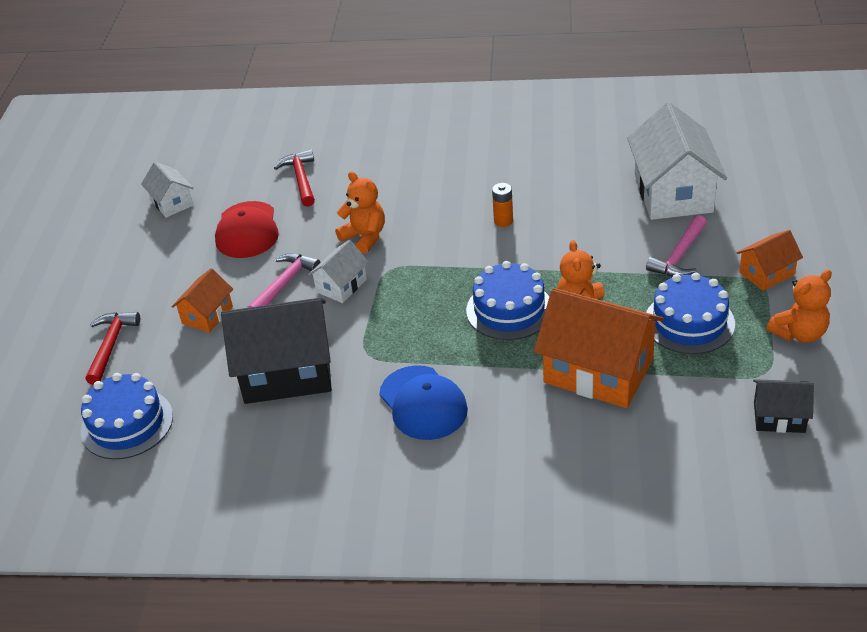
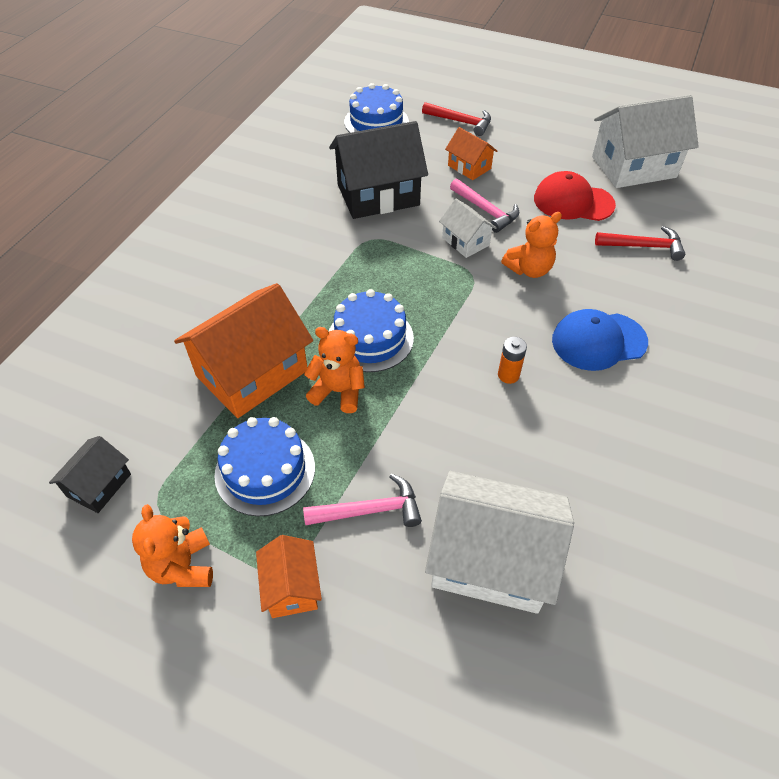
camera: 105 degrees right, 10 degrees up
(172, 203) = (633, 167): white house -> white house, size x1.97
(287, 372) = (378, 195): black house -> black house turned 60 degrees clockwise
(423, 403) = (295, 256): blue cap -> blue cap (598, 341)
(679, 256) = (370, 510): pink hammer -> pink hammer turned 120 degrees clockwise

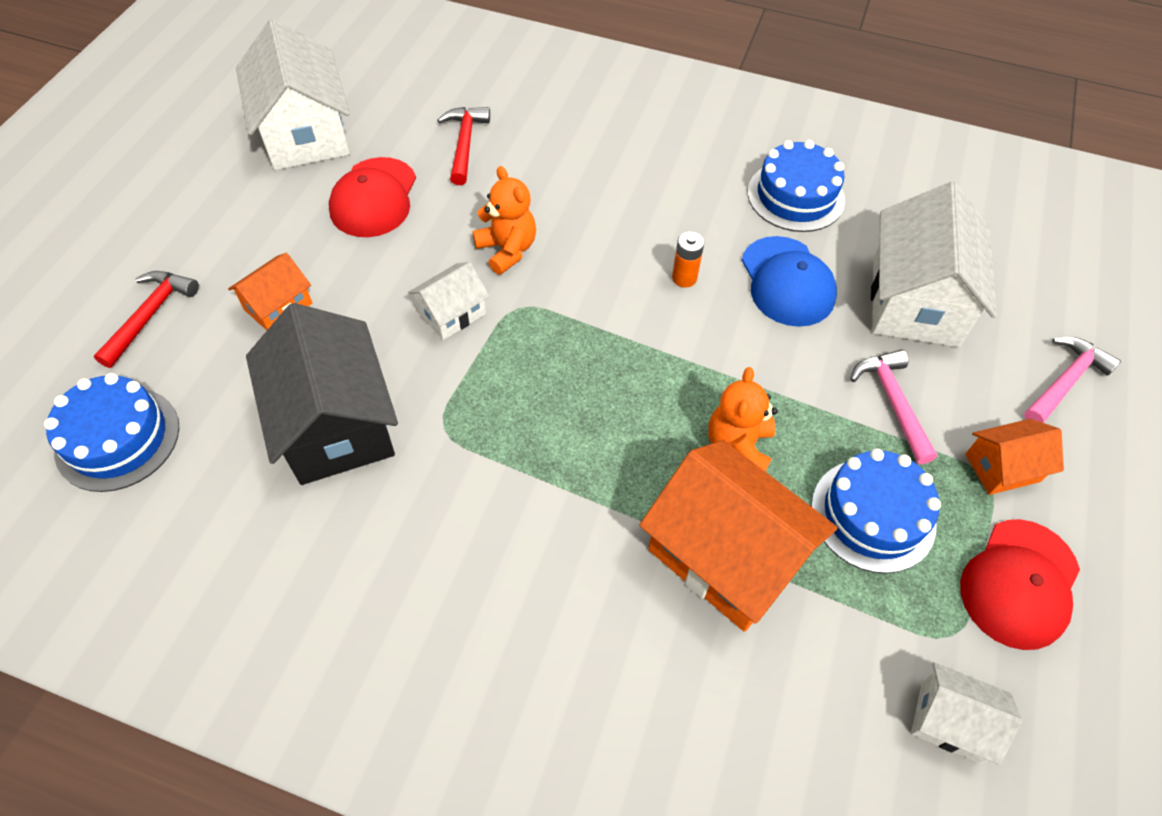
camera: 95 degrees left, 5 degrees up
(99, 485) = (950, 721): black house -> white house
(183, 566) = (1019, 583): orange teddy bear -> red cap
(370, 338) = (644, 417): blue cake -> blue cake (795, 196)
(486, 211) = (386, 289): pink hammer -> pink hammer (1065, 381)
(598, 341) = (623, 198): blue cap -> blue cap (787, 282)

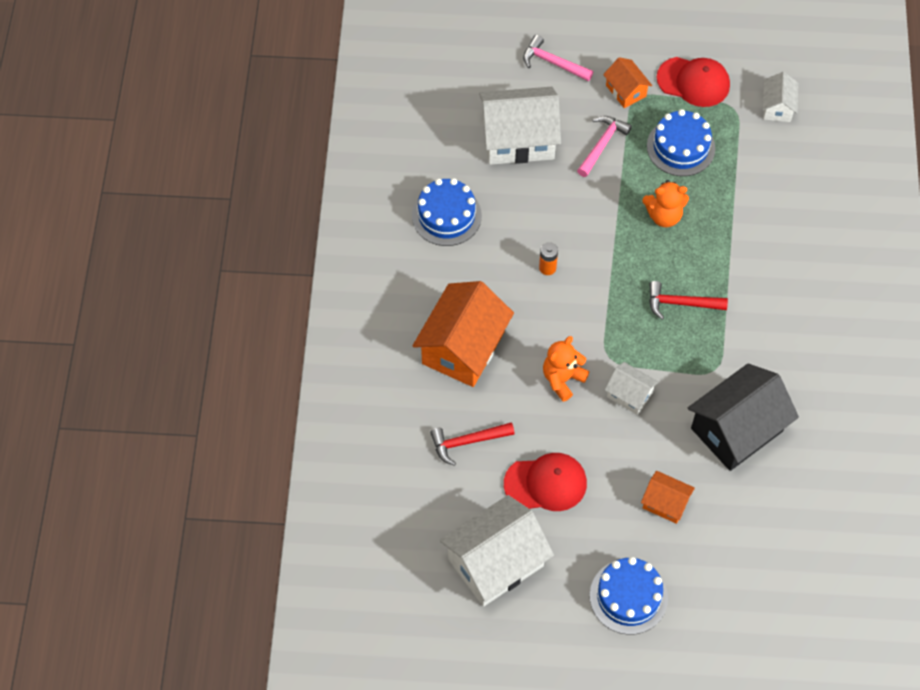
camera: 105 degrees left, 5 degrees up
(118, 438) = (797, 548): blue cake -> blue cake (628, 596)
(150, 315) = (704, 581): red hammer -> red hammer (680, 303)
(726, 555) = (733, 210): orange house -> orange house (463, 347)
(787, 282) = (528, 209): blue cap -> none
(892, 402) = (602, 144): pink hammer -> pink hammer turned 150 degrees clockwise

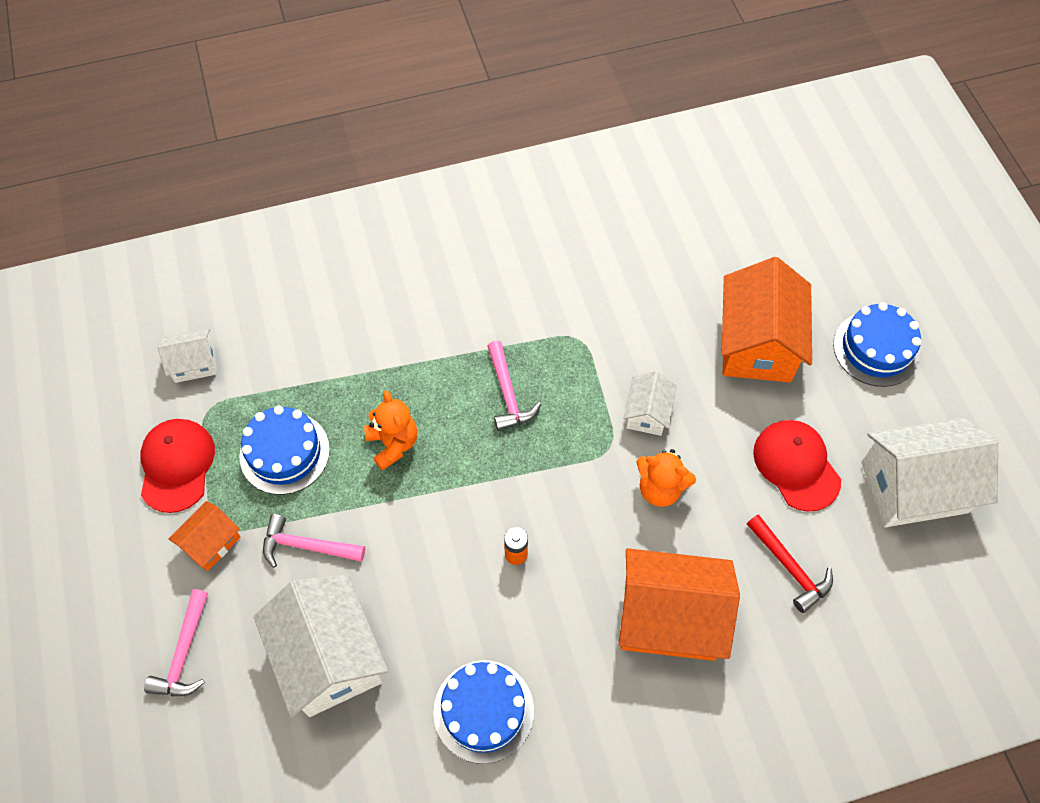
camera: 110 degrees left, 0 degrees up
(495, 562) = (913, 487): white house -> white house turned 45 degrees counterclockwise
(665, 503) = (757, 343): orange house -> orange house, size x1.97
(680, 303) = (508, 394): red hammer -> pink hammer
(737, 429) = (640, 301): black house -> none

